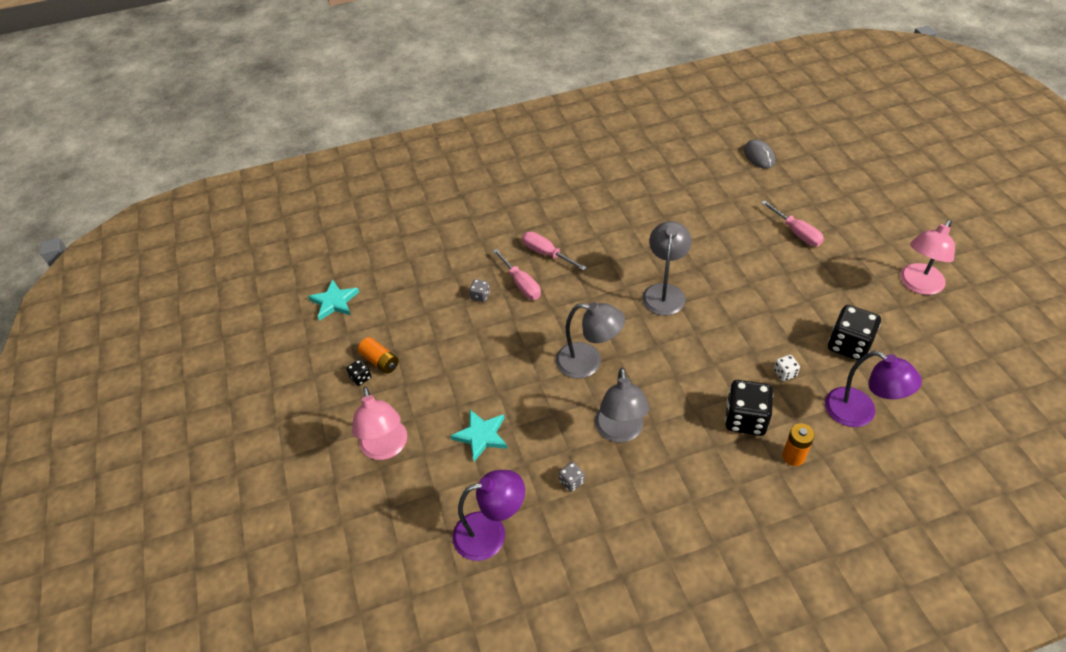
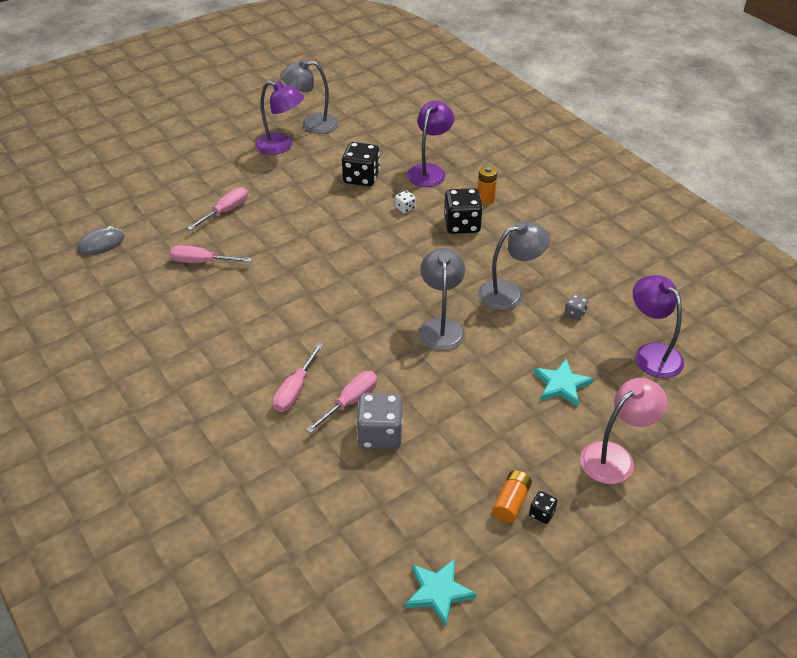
camera: 110 degrees left, 5 degrees down
(480, 296) = (380, 435): grey dice -> grey dice, size x2.13
(664, 292) = (331, 288): grey lamp -> grey lamp (312, 124)
(721, 212) = (201, 262): none -> pink screwdriver
(918, 285) = (281, 146): pink lamp -> purple lamp

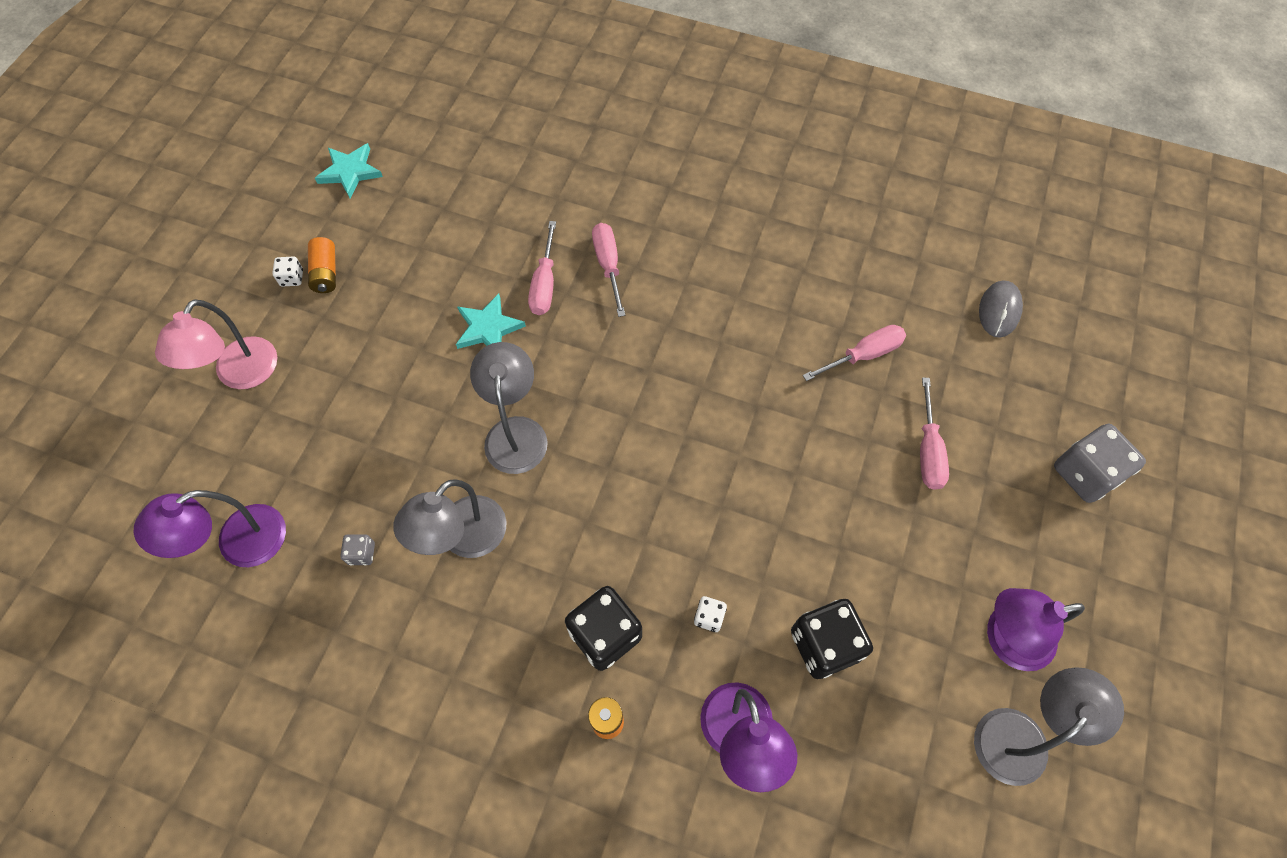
camera: 145 degrees right, 20 degrees up
(380, 435) = (490, 268): grey dice -> grey dice (1085, 474)
(441, 326) = (515, 432): grey lamp -> grey lamp turned 150 degrees counterclockwise
(542, 513) = (292, 278): black dice -> white dice
(562, 385) = (332, 432): turquoise star -> turquoise star (488, 328)
(651, 353) = (238, 544): purple lamp -> purple lamp turned 120 degrees clockwise

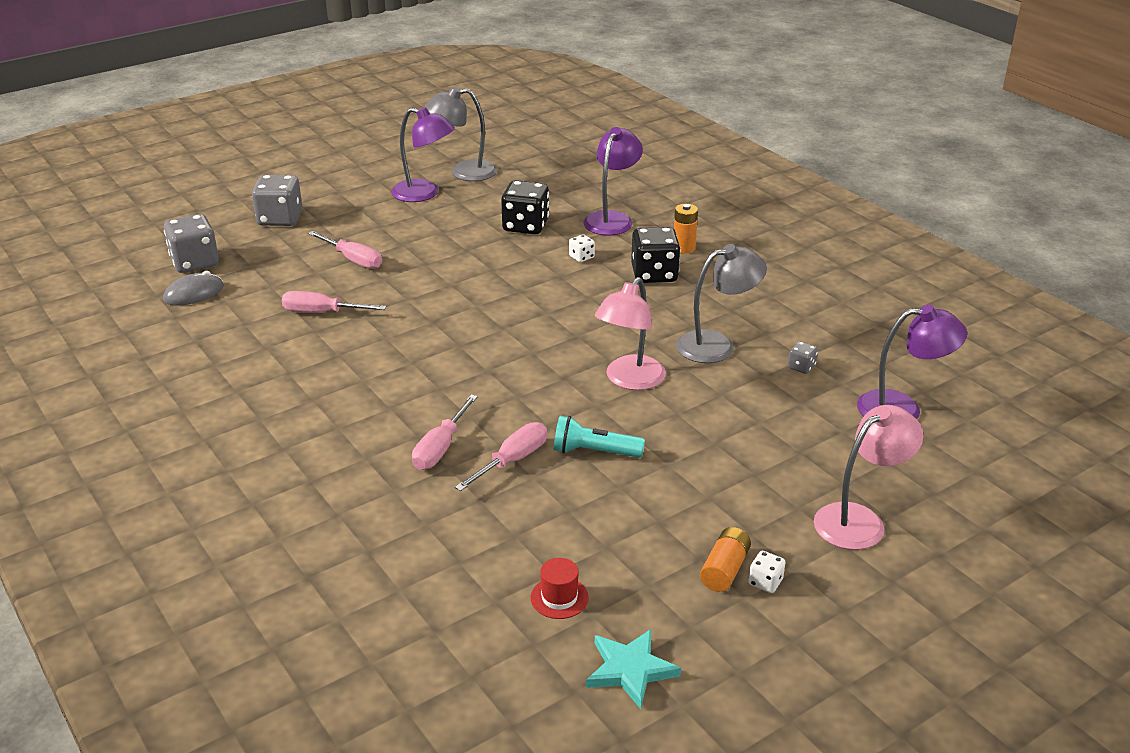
camera: 145 degrees left, 30 degrees down
(425, 194) = (559, 598): none -> red hat
(488, 328) = (594, 452): turquoise star -> turquoise flashlight
(515, 432) = (629, 380): grey lamp -> pink lamp
(928, 451) = (354, 260): pink screwdriver -> pink screwdriver turned 90 degrees clockwise
(1059, 350) = (195, 262): none -> grey dice

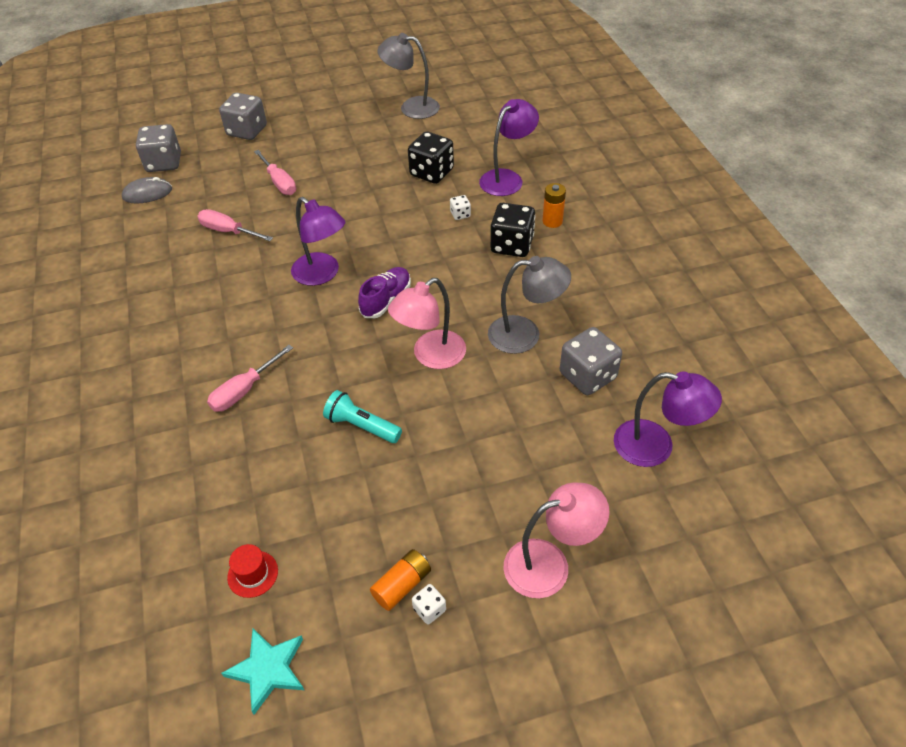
camera: 20 degrees right, 15 degrees up
(424, 194) = (368, 125): purple lamp -> purple lamp (322, 274)
(513, 460) = (292, 418): pink screwdriver -> none
(549, 342) = (386, 300): none -> purple shoe
(801, 367) = (587, 376): grey dice -> grey dice, size x2.13

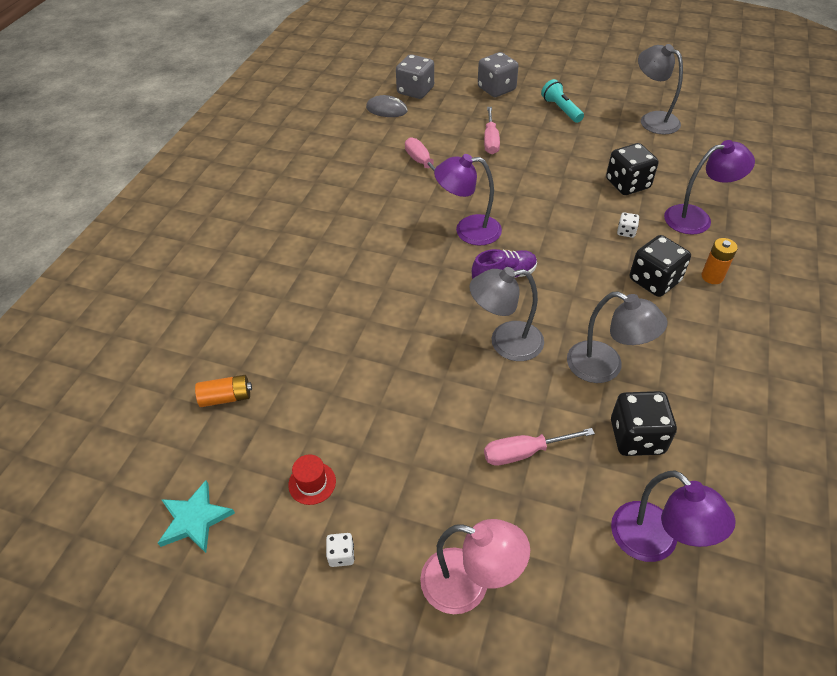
camera: 35 degrees right, 0 degrees up
(243, 391) = (339, 294): pink screwdriver -> pink screwdriver (523, 452)
(253, 574) = (240, 439): red hat -> red hat (312, 483)
(322, 274) = (468, 230): purple lamp -> purple lamp turned 105 degrees clockwise
(361, 426) = (404, 370): turquoise flashlight -> turquoise flashlight (561, 109)
(402, 585) = (336, 520): orange battery -> orange battery (226, 397)
(431, 356) = (505, 342): pink lamp -> grey lamp
(587, 376) = (636, 437): grey dice -> black dice

